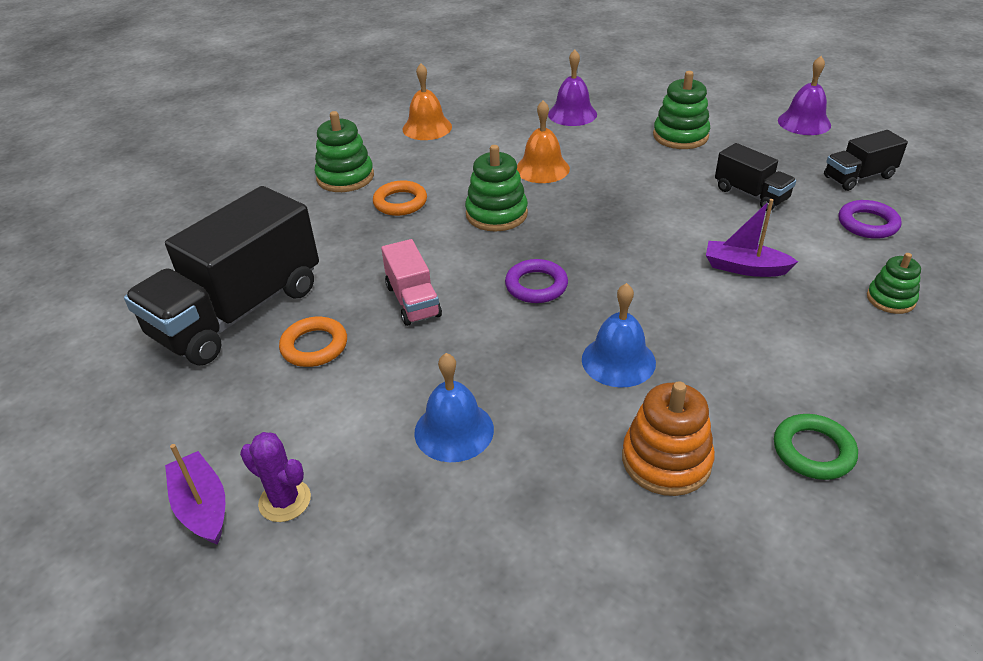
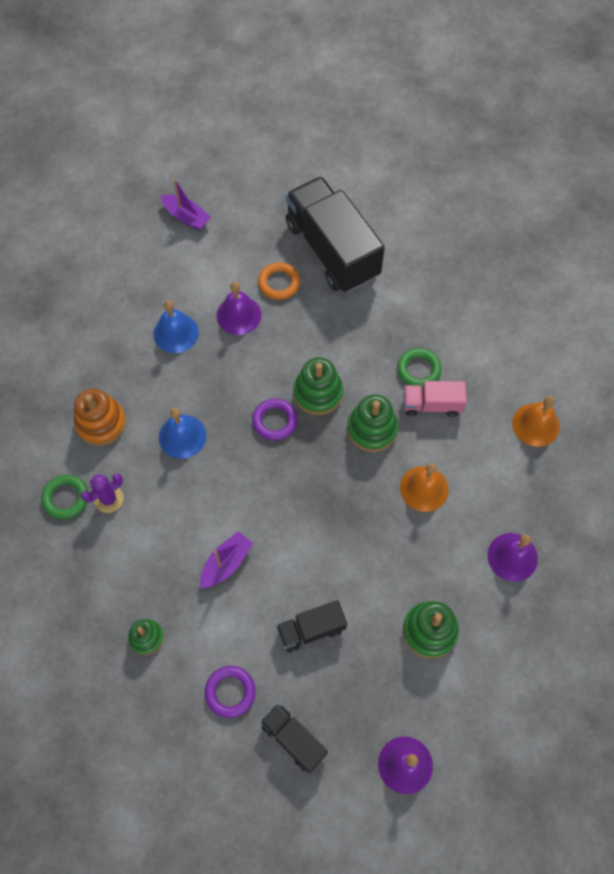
camera: 110 degrees right, 25 degrees up
(202, 507) = (186, 217): purple boat -> purple boat turned 45 degrees clockwise
(285, 500) = (171, 250): purple cactus -> purple cactus (109, 499)
(345, 177) = (474, 342): green stacking toy -> green stacking toy (318, 393)
(388, 370) = (238, 315): none -> purple bell
(400, 202) = (418, 370): orange ring -> green ring
(413, 301) = (295, 345): pink truck -> pink truck (432, 405)
(858, 177) = (293, 739): black truck -> black truck turned 45 degrees counterclockwise

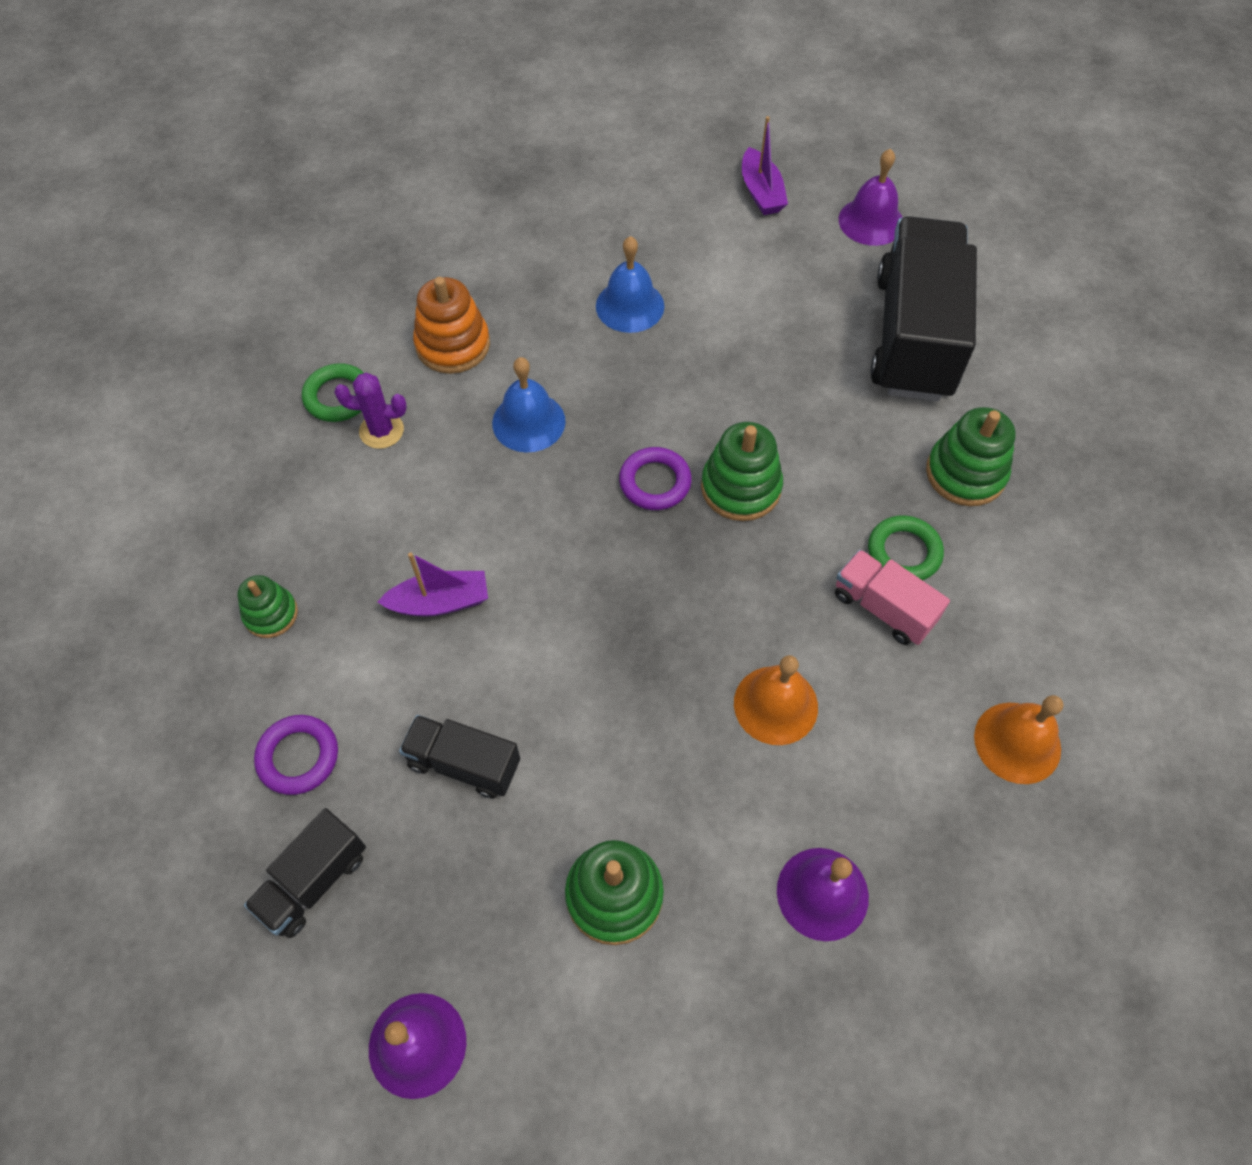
camera: 40 degrees right, 5 degrees down
(238, 315) = (724, 334): purple bell -> purple bell (871, 221)
(279, 283) = (808, 331): orange ring -> none
(293, 739) = (314, 881): black truck -> black truck turned 135 degrees counterclockwise
(372, 429) = (772, 579): green stacking toy -> green stacking toy (965, 473)

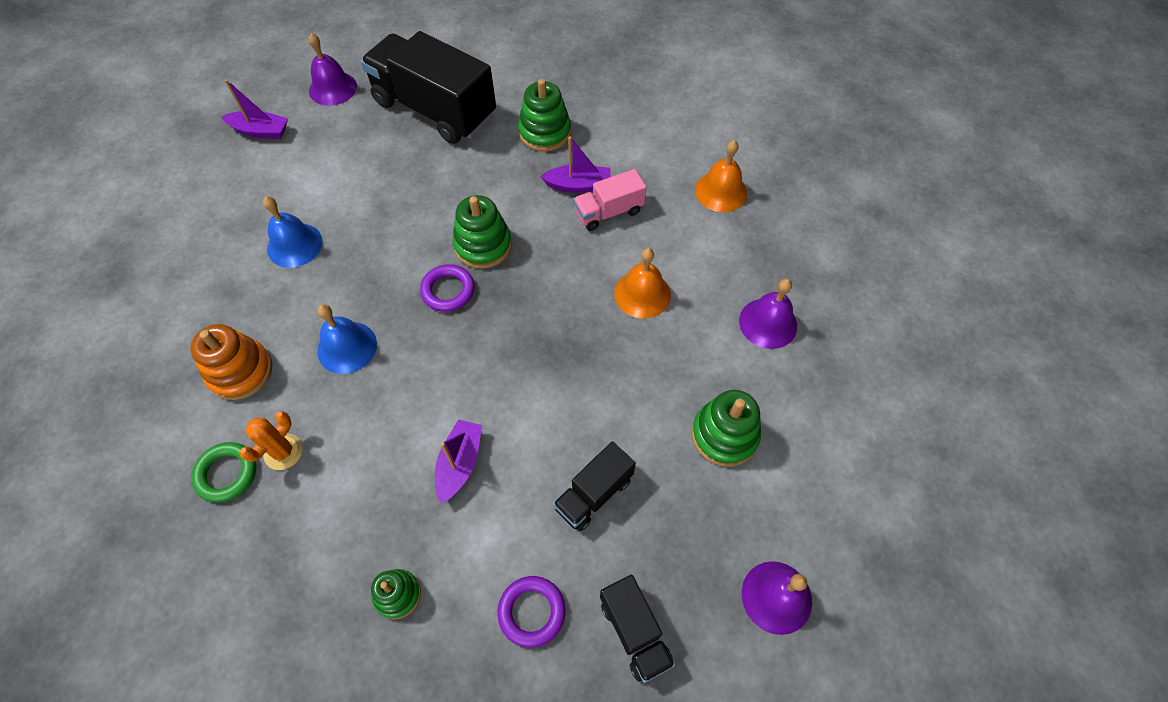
camera: 65 degrees left, 0 degrees up
(381, 431) = (283, 452): purple cactus -> orange cactus
(904, 552) = (578, 185): green ring -> purple boat

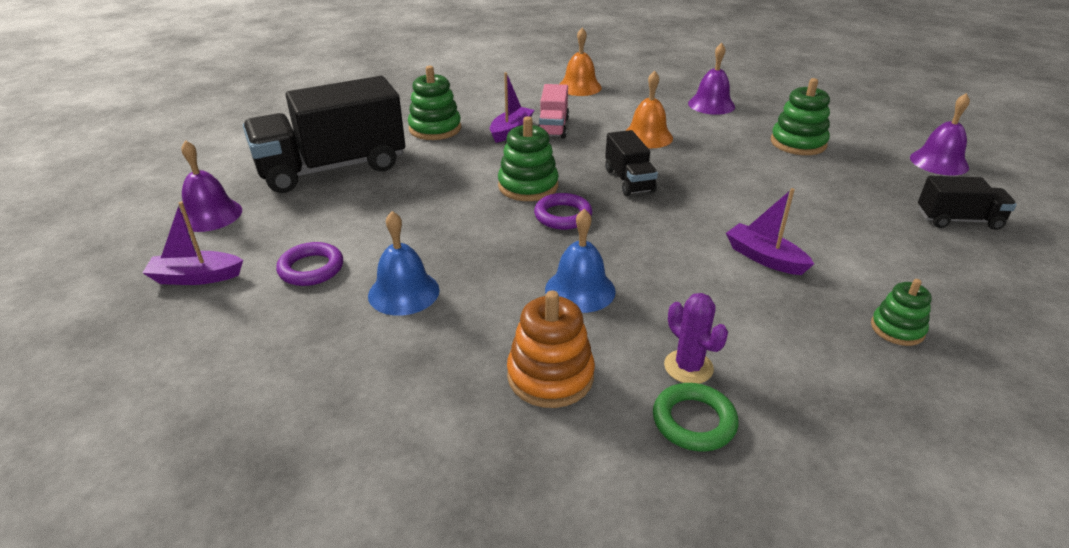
camera: 60 degrees left, 25 degrees down
(260, 131) = (196, 277): purple boat -> purple boat turned 135 degrees counterclockwise
(283, 452) = (688, 367): orange cactus -> purple cactus
(531, 612) = (931, 260): purple ring -> purple ring (311, 268)
(594, 494) = (826, 204): black truck -> black truck (629, 180)

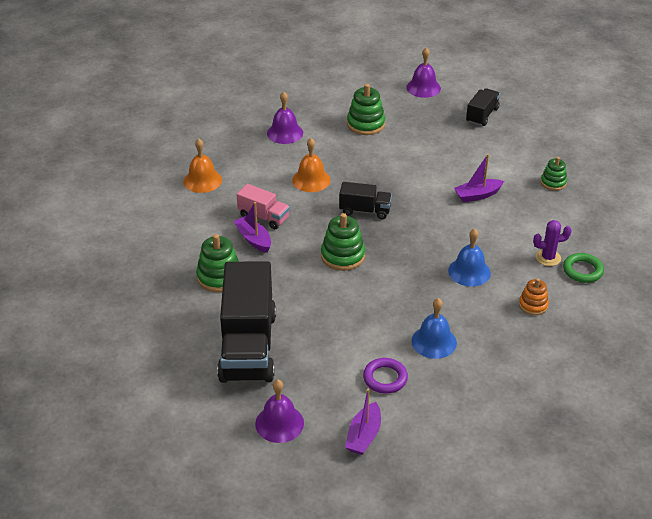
camera: 65 degrees left, 5 degrees up
(550, 376) = (533, 305): orange stacking toy -> orange stacking toy, size x0.63
(563, 216) = (389, 253): purple ring -> none

